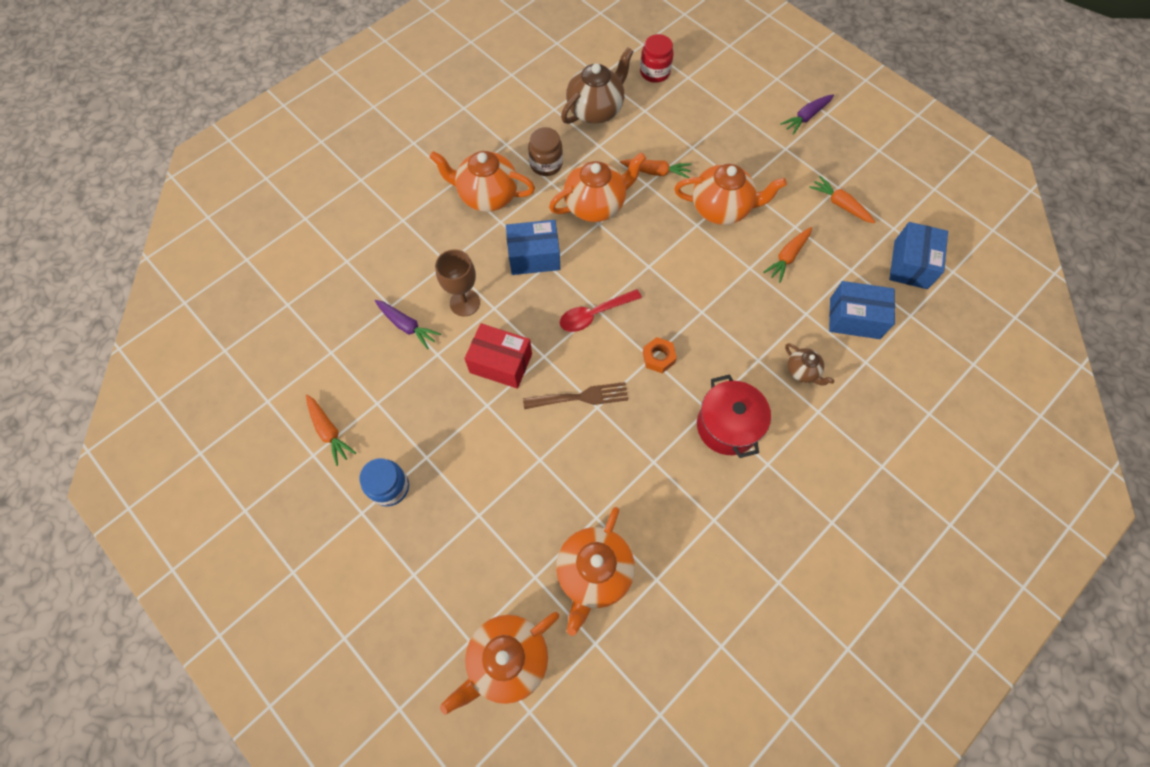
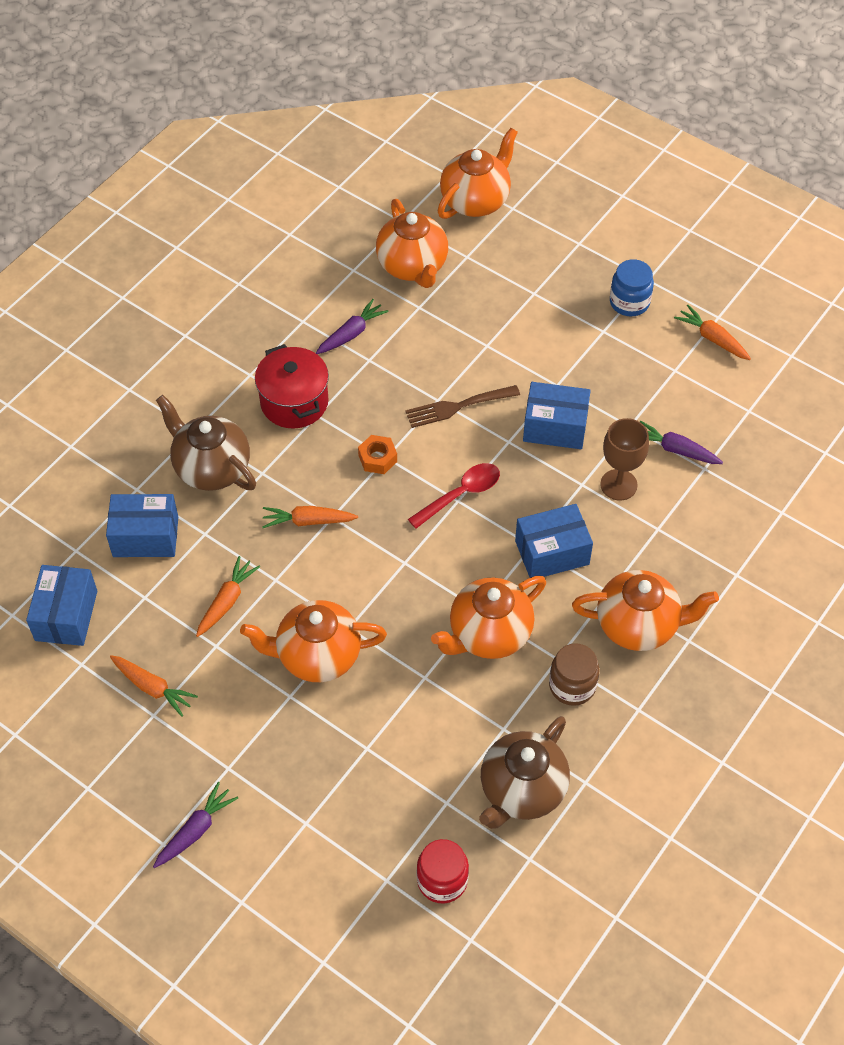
camera: 170 degrees right, 10 degrees down
(501, 363) = (555, 427): red box -> blue box
(594, 573) = (413, 266): orange teapot -> orange teapot turned 150 degrees clockwise
(656, 172) = (414, 698): orange carrot -> orange carrot (308, 521)
(667, 495) = (351, 333): none -> purple carrot
(802, 371) = (211, 468): brown teapot -> brown teapot, size x1.93

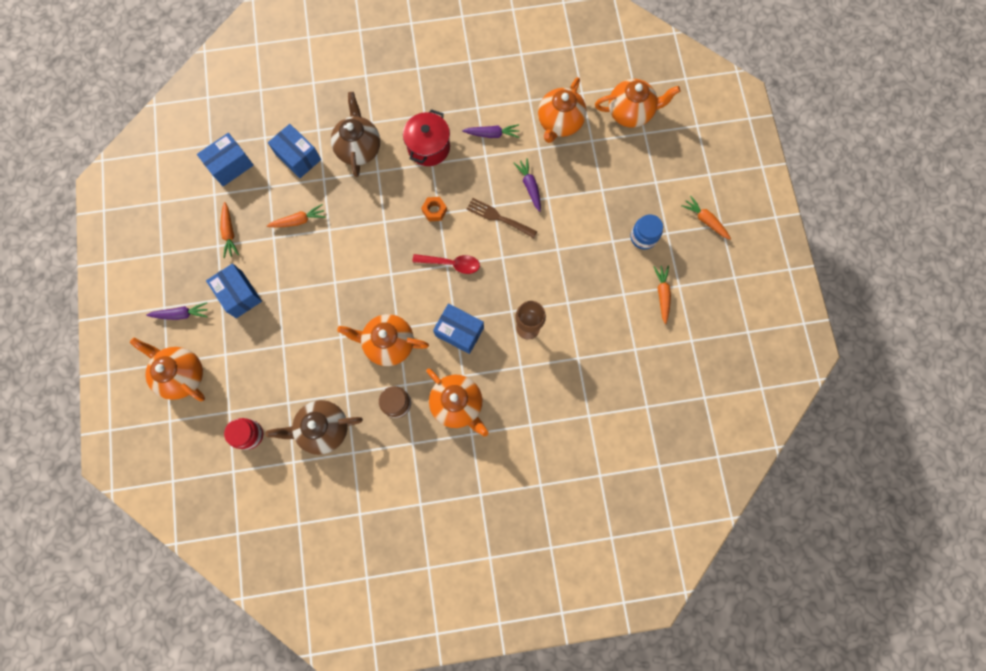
camera: 45 degrees right, 20 degrees up
(308, 521) = (372, 214): orange carrot -> orange carrot (705, 220)
(317, 656) = (308, 283): orange teapot -> orange teapot (182, 375)
(555, 427) = (532, 270): blue box -> blue box (239, 294)
(675, 450) = (575, 335): purple carrot -> purple carrot (529, 186)

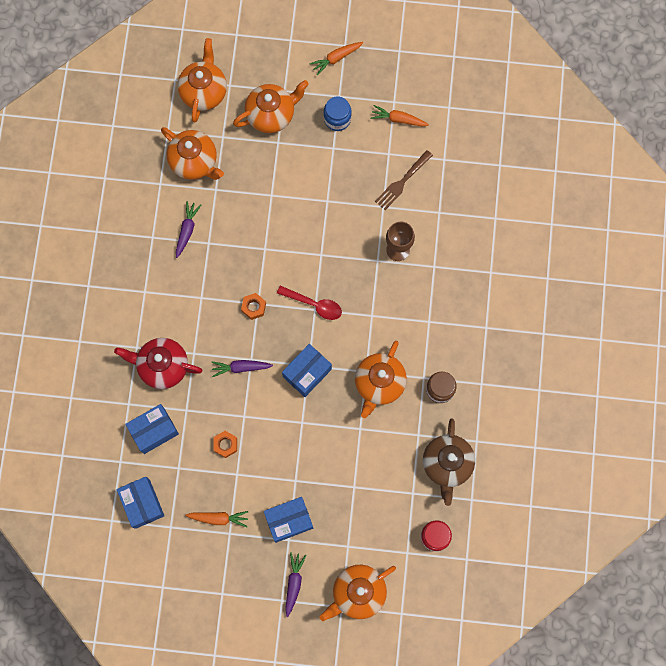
camera: 75 degrees left, 0 degrees up
(299, 220) = (225, 444): orange carrot -> orange nut
(359, 148) = (162, 366): brown teapot -> red teapot
(428, 147) = (182, 296): red pot -> none
(451, 264) = (314, 304): red spoon -> red spoon turned 90 degrees clockwise
(457, 404) = (455, 333): orange teapot -> orange teapot (271, 114)
(459, 331) = (385, 314): blue box -> blue box (307, 373)
(498, 217) = (279, 247): brown fork -> brown fork (402, 182)
(529, 186) = (254, 209): purple carrot -> purple carrot (241, 368)

